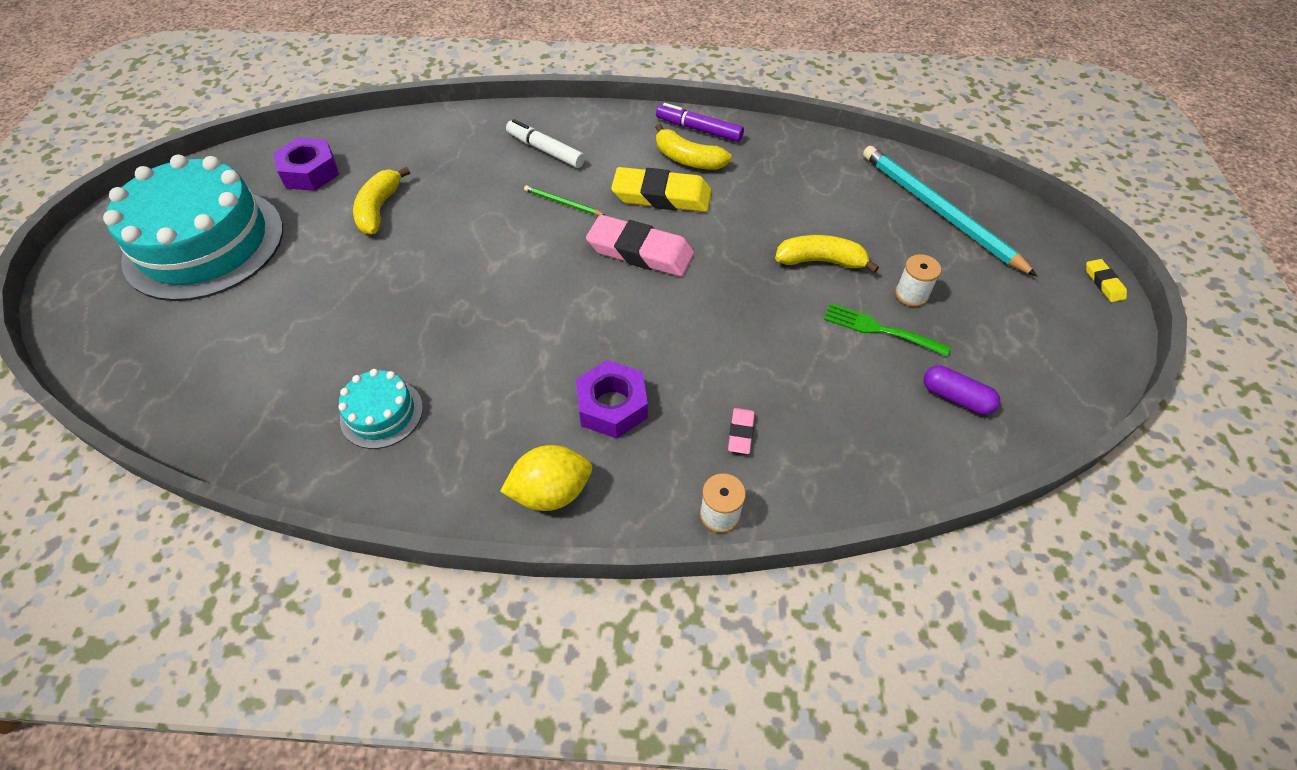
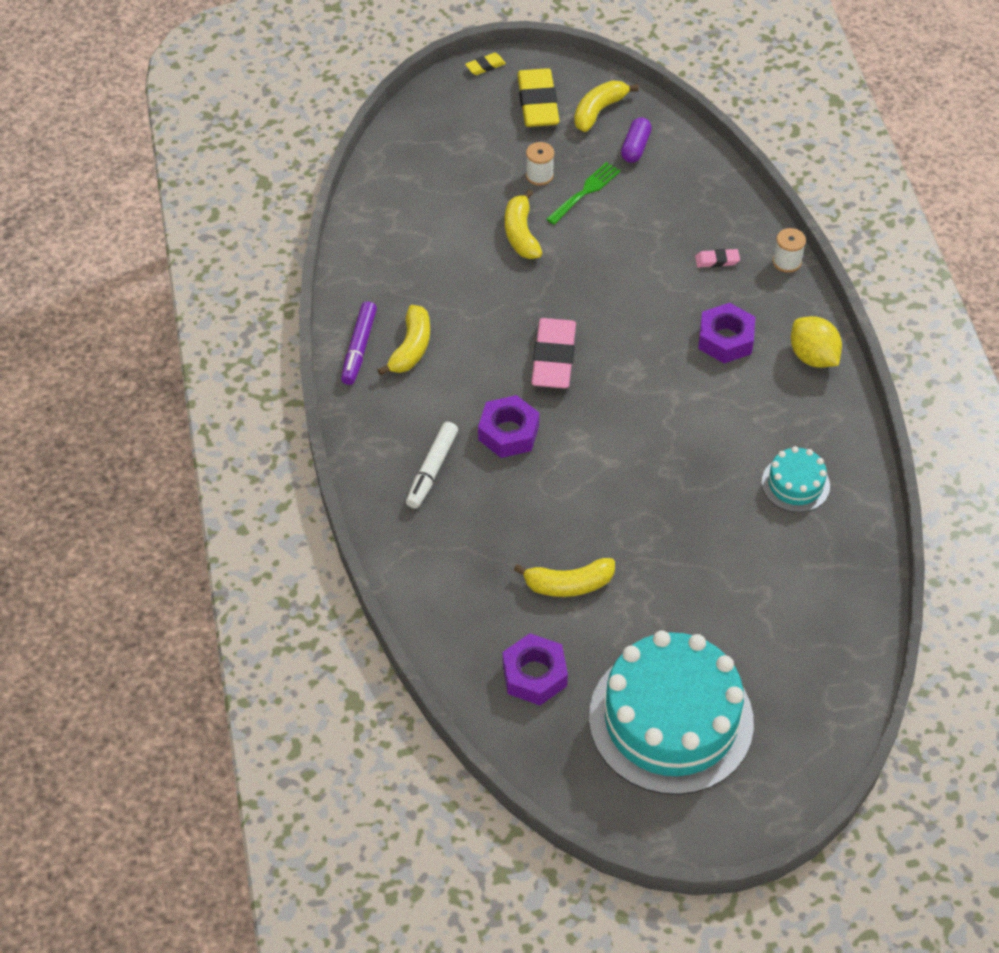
camera: 105 degrees left, 0 degrees up
(563, 203) = (508, 432): green pencil -> purple nut
(662, 196) = (472, 358): yellow eraser -> yellow eraser (537, 103)
(880, 329) = (585, 192): green fork -> green fork turned 150 degrees counterclockwise
(939, 211) = (430, 162): turquoise pencil -> none
(1026, 375) = (598, 111): none -> yellow banana

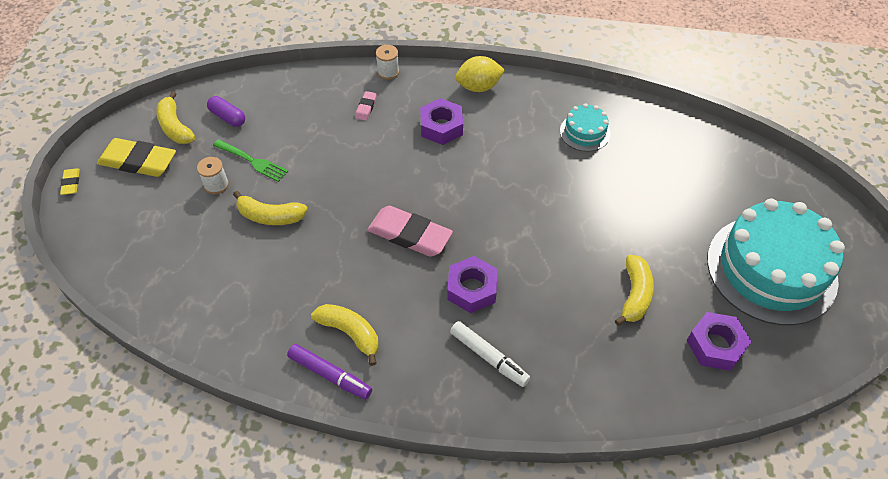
camera: 70 degrees left, 0 degrees up
(585, 192) = (252, 161): green fork -> green fork turned 150 degrees clockwise

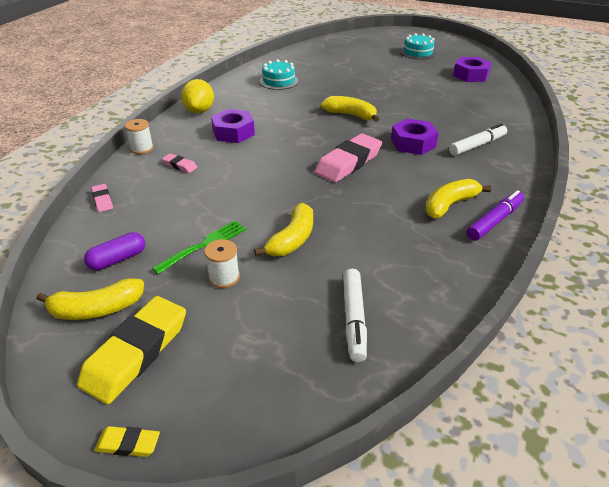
camera: 75 degrees left, 15 degrees down
(179, 275) = (354, 319): none -> white marker
(300, 79) = (102, 200): none -> pink eraser
(635, 295) = (429, 89): yellow banana -> yellow banana (350, 115)
(771, 269) = (418, 53): turquoise cake -> turquoise cake, size x0.45

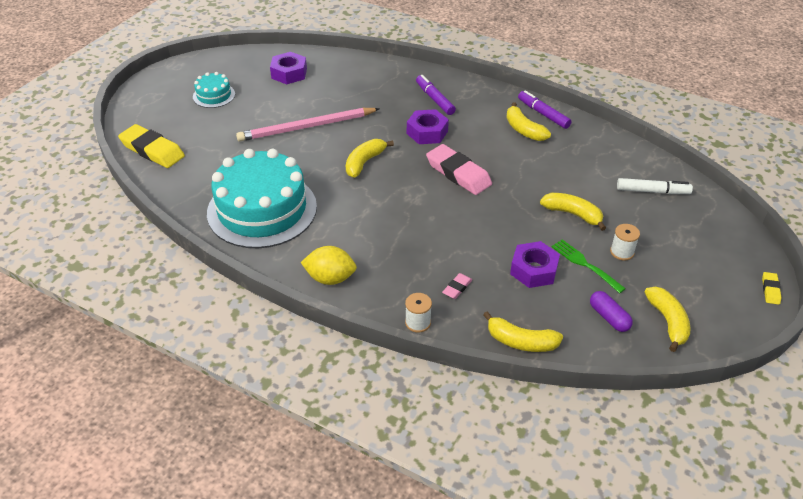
camera: 85 degrees left, 5 degrees up
(102, 200) = (521, 342): pink eraser -> yellow banana
(136, 352) = (703, 294): yellow eraser -> yellow eraser (152, 150)
(233, 132) = (390, 248): purple nut -> purple nut (534, 270)
(279, 81) = (262, 209): turquoise cake -> turquoise cake, size x2.22
(392, 88) = (306, 127): none -> pink pencil
(477, 145) = (434, 99): white marker -> purple marker

